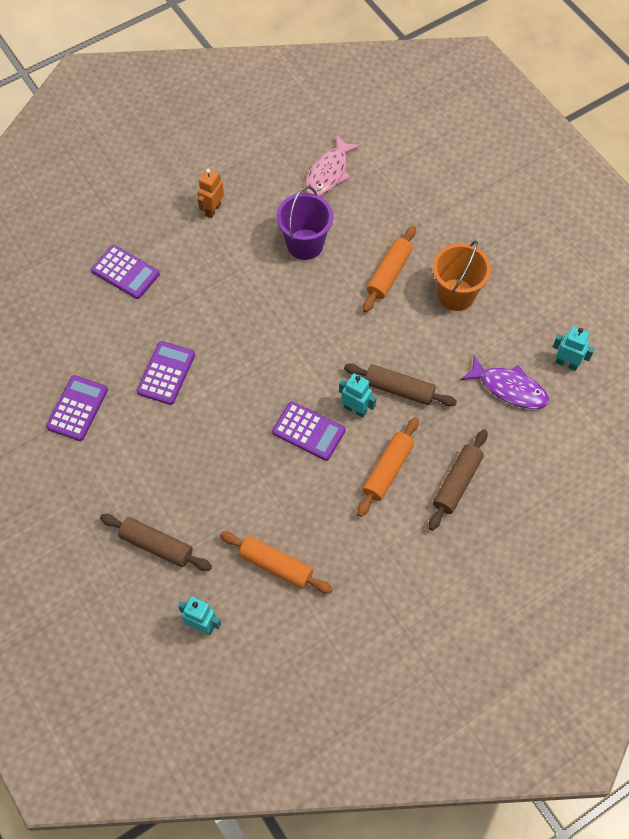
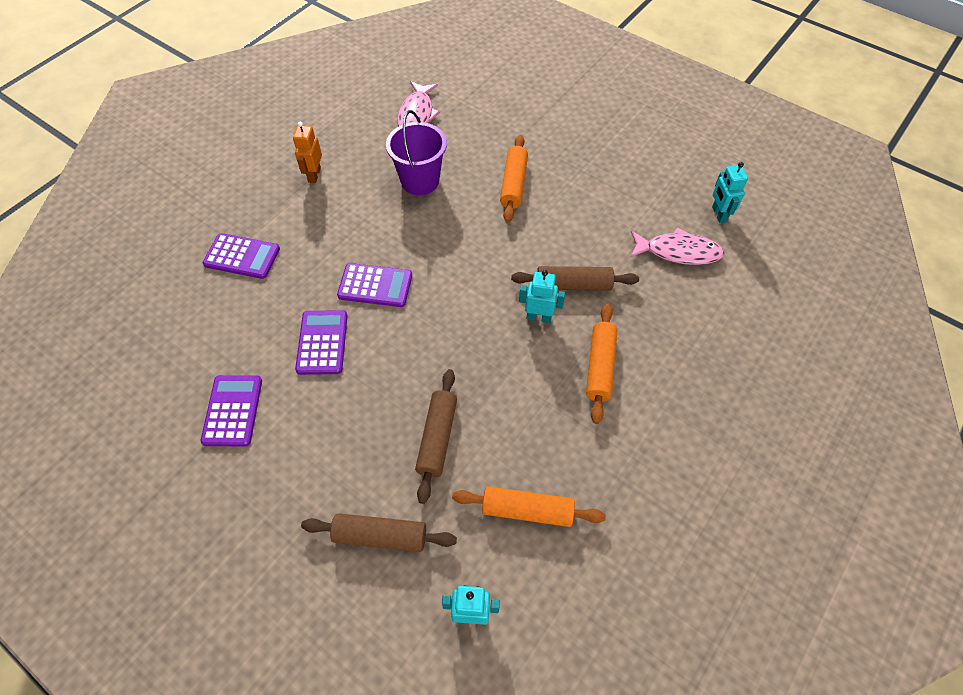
camera: 20 degrees left, 5 degrees down
(308, 431) = (500, 354): purple calculator -> purple calculator (375, 285)
(456, 295) = (586, 185): orange bucket -> none
(457, 483) = (676, 357): brown rolling pin -> brown rolling pin (437, 438)
(509, 388) = (678, 252): purple fish -> pink fish
(566, 363) = (719, 214): turquoise robot -> turquoise robot turned 105 degrees counterclockwise

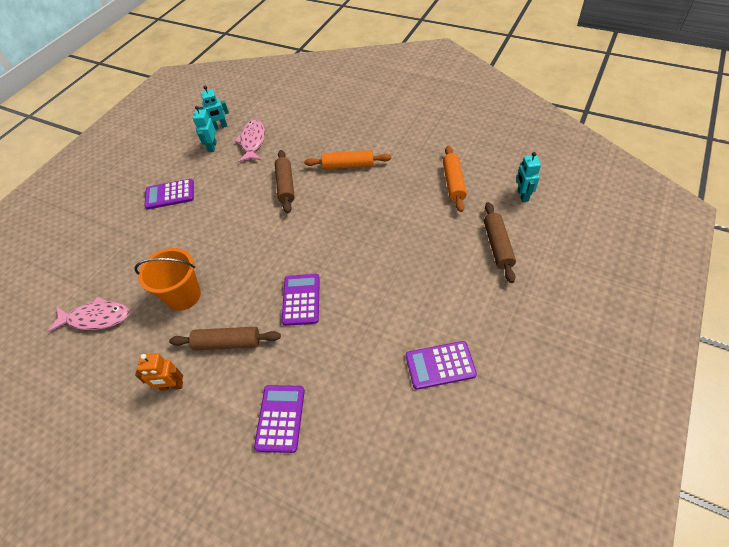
camera: 95 degrees left, 5 degrees down
(322, 342) = (362, 321): purple calculator -> purple calculator (170, 195)
(420, 181) = (183, 296): purple bucket -> orange bucket
(437, 438) = (421, 232): brown rolling pin -> brown rolling pin (227, 343)
(513, 184) = (189, 233): orange rolling pin -> none
(539, 317) = (315, 199): turquoise robot -> turquoise robot (212, 147)

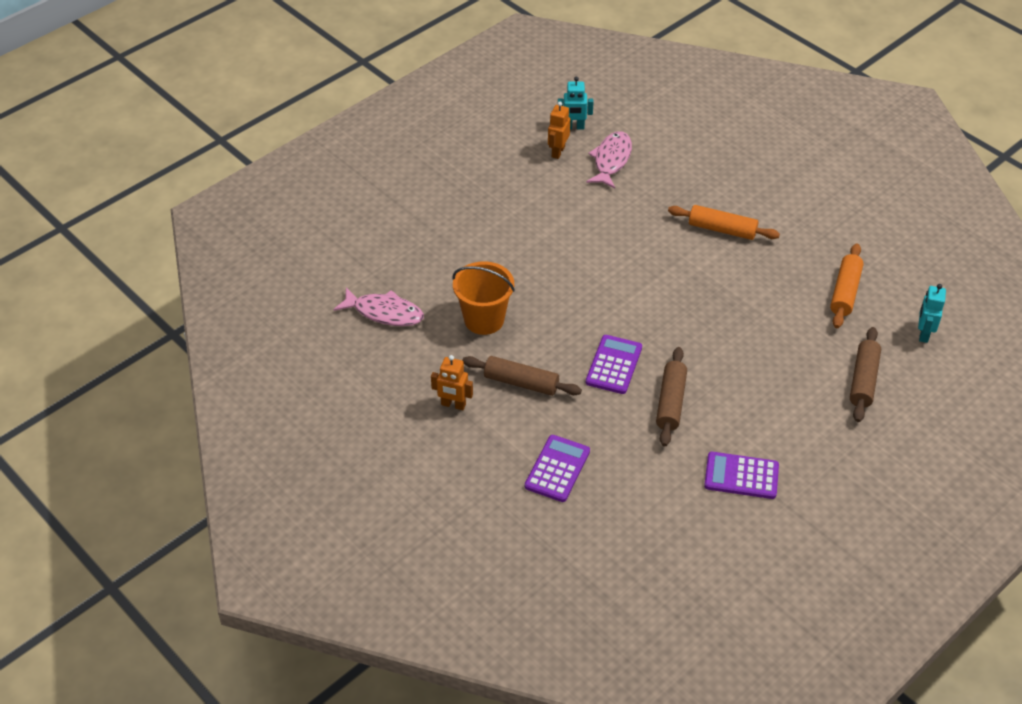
camera: 15 degrees right, 5 degrees down
(170, 195) = (492, 198): purple calculator -> none
(212, 147) = (558, 152): turquoise robot -> orange robot
(286, 186) = (636, 231): brown rolling pin -> brown rolling pin (671, 402)

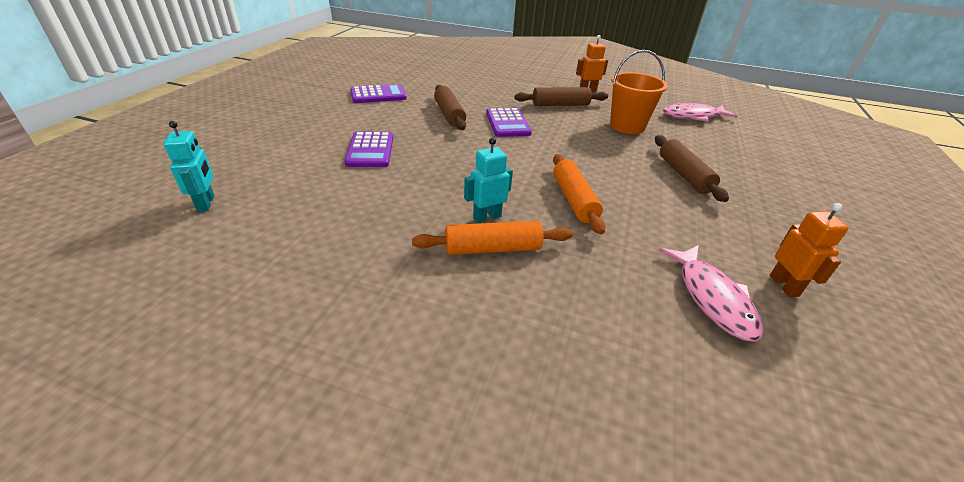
camera: 150 degrees right, 10 degrees down
(557, 469) = (498, 81): purple calculator -> purple calculator (370, 150)
(574, 127) = (826, 337): turquoise robot -> turquoise robot (487, 217)
(845, 292) = (309, 220): orange rolling pin -> orange rolling pin (574, 200)
(863, 380) = (283, 155): brown rolling pin -> brown rolling pin (683, 175)

